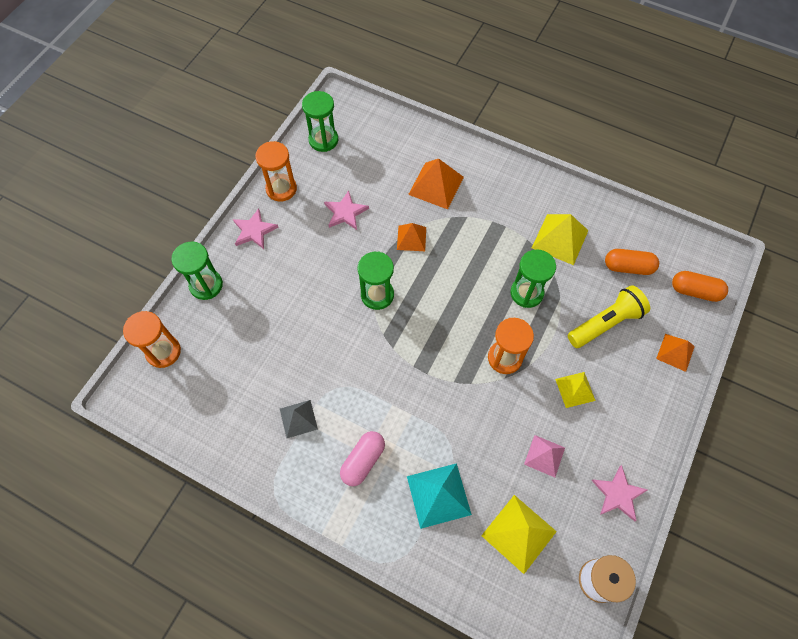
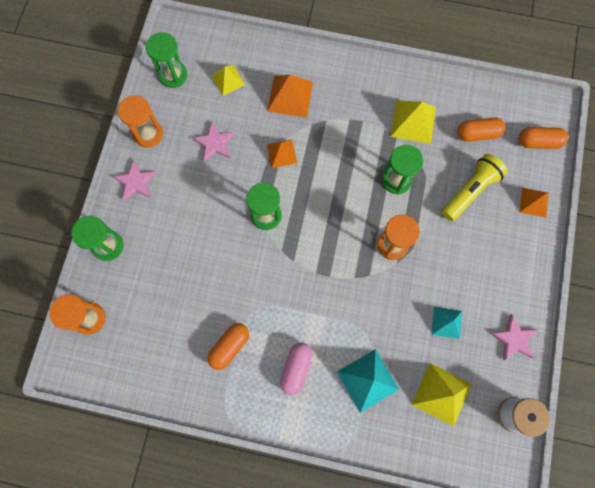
camera: 15 degrees left, 10 degrees up
(298, 418) = (229, 347): grey pyramid -> orange capsule
(544, 455) = (446, 322): pink pyramid -> turquoise pyramid
(575, 389) = (458, 257): yellow pyramid -> yellow pyramid (228, 80)

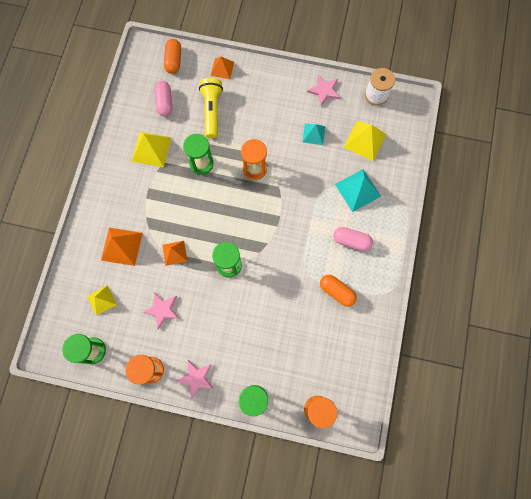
camera: 90 degrees left, 0 degrees up
(470, 191) = (212, 111): yellow flashlight -> yellow flashlight turned 45 degrees clockwise
(478, 134) = (164, 102): orange capsule -> pink capsule

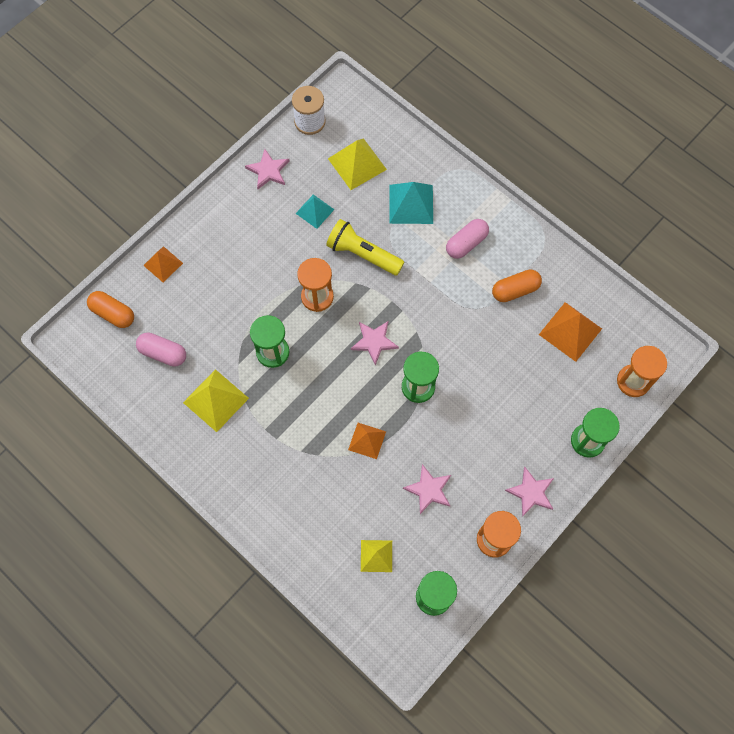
camera: 60 degrees left, 5 degrees down
(121, 246) = (321, 498): orange pyramid -> orange pyramid (570, 331)
(212, 111) = (212, 305): yellow flashlight -> yellow flashlight (363, 254)
(244, 220) = (374, 342): none -> pink star

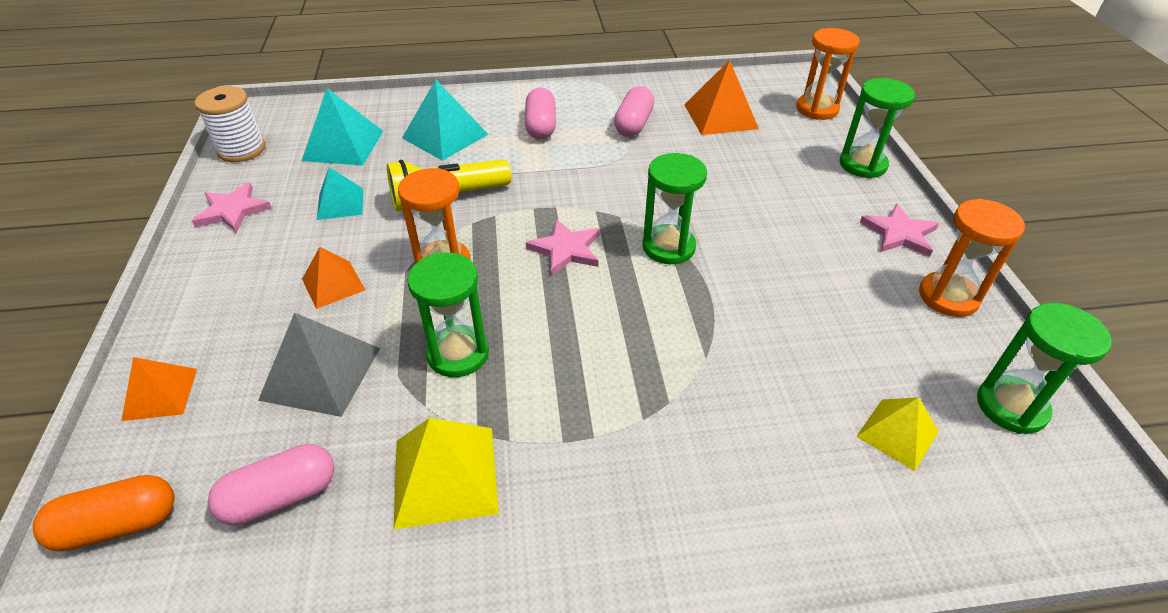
camera: 50 degrees left, 25 degrees down
(219, 310) = (320, 373): none -> grey pyramid
(357, 164) = (343, 145): yellow pyramid -> turquoise pyramid
(367, 440) = (696, 335): orange pyramid -> orange pyramid (333, 284)
(429, 490) = (826, 316): pink star -> none
(515, 290) = (633, 124): orange capsule -> pink capsule

